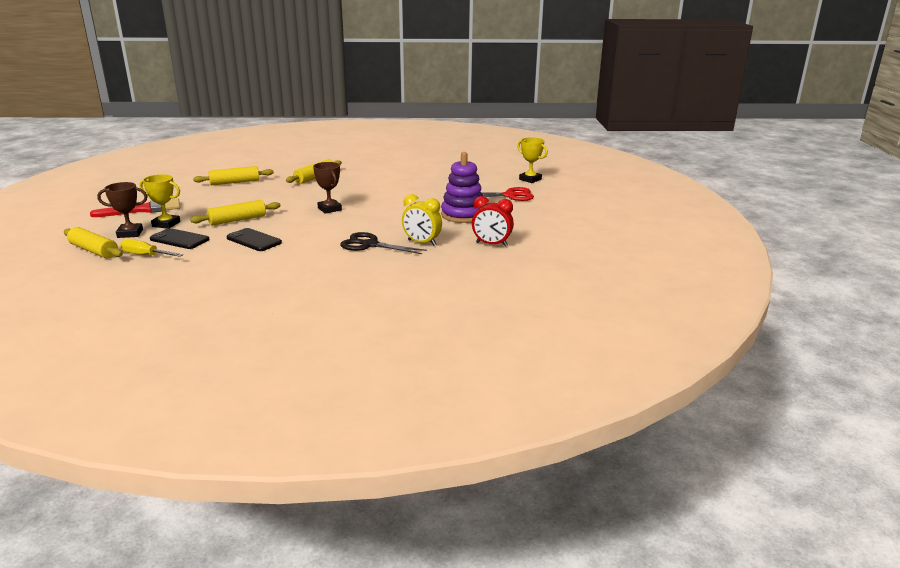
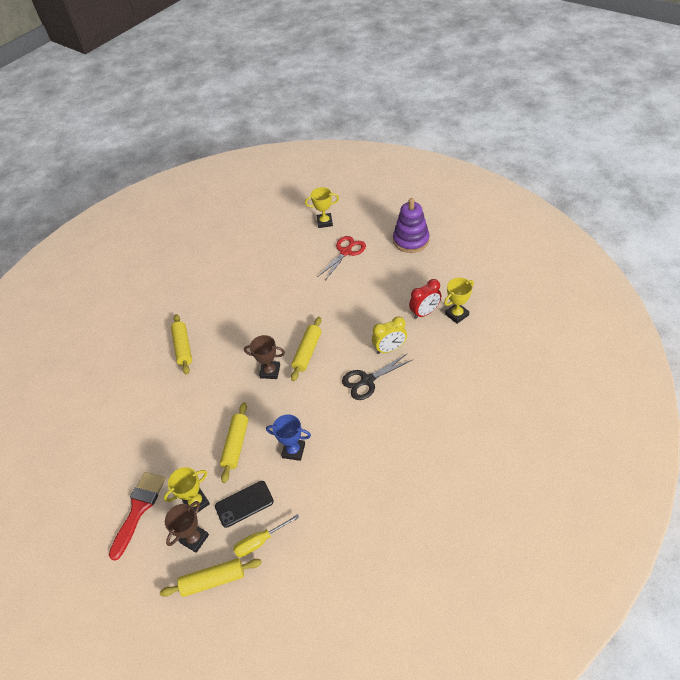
camera: 45 degrees left, 25 degrees up
(235, 182) = (133, 410): yellow rolling pin -> yellow rolling pin (307, 352)
(254, 240) = (293, 451): black phone -> blue trophy
(463, 215) = (359, 298): purple stacking toy -> purple stacking toy (411, 240)
(513, 258) = (457, 315): none -> yellow trophy

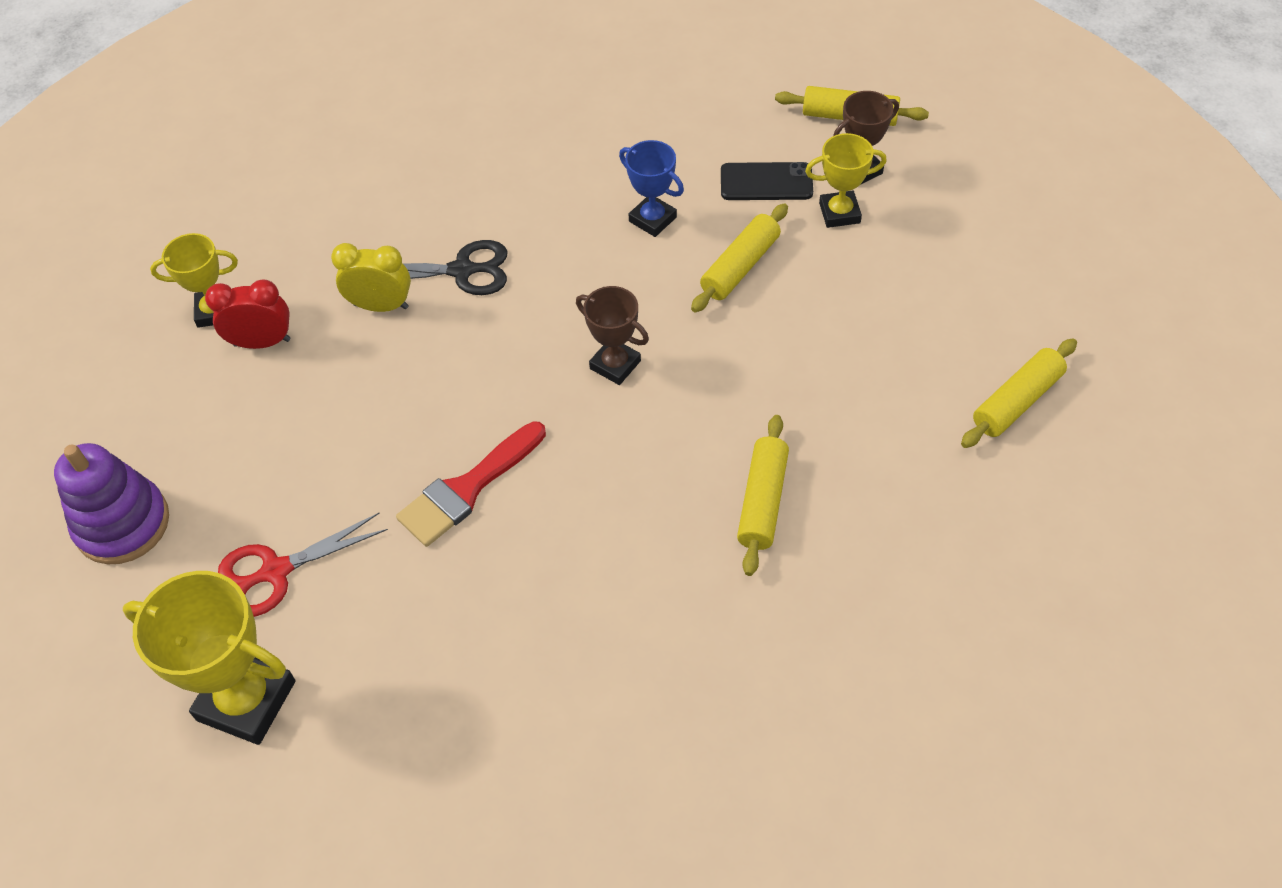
camera: 155 degrees left, 5 degrees up
(138, 509) = (936, 241): red brush -> red brush (468, 488)
(260, 541) = (765, 131): yellow screwdriver -> none
(307, 352) = (525, 369): yellow rolling pin -> yellow rolling pin (1016, 401)
(324, 222) = (246, 700): yellow trophy -> yellow trophy, size x1.70

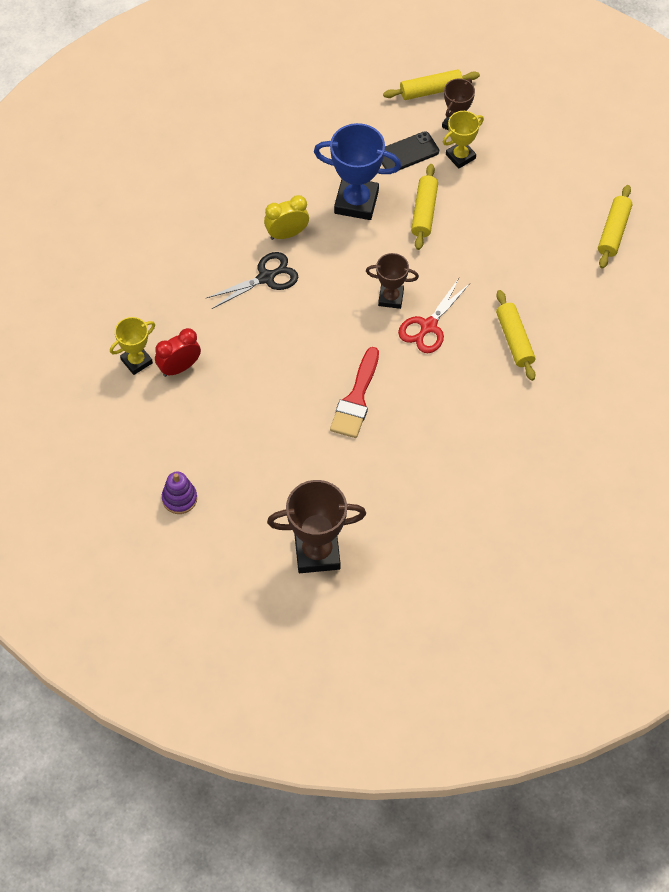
camera: 30 degrees left, 5 degrees up
(122, 524) = (179, 498): purple stacking toy -> purple stacking toy, size x0.61
(246, 700) = (317, 552): yellow trophy -> brown trophy
(276, 571) = (284, 485): red scissors -> red scissors (428, 326)
(381, 306) = (233, 318): yellow clock -> yellow clock (287, 234)
(652, 219) = (356, 202): blue trophy -> blue trophy, size x1.70

